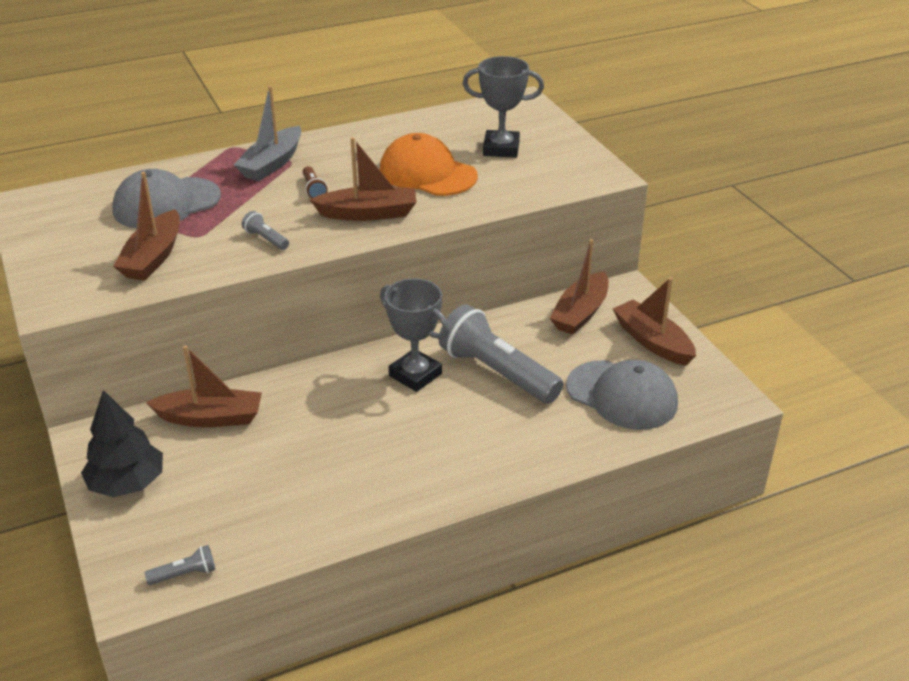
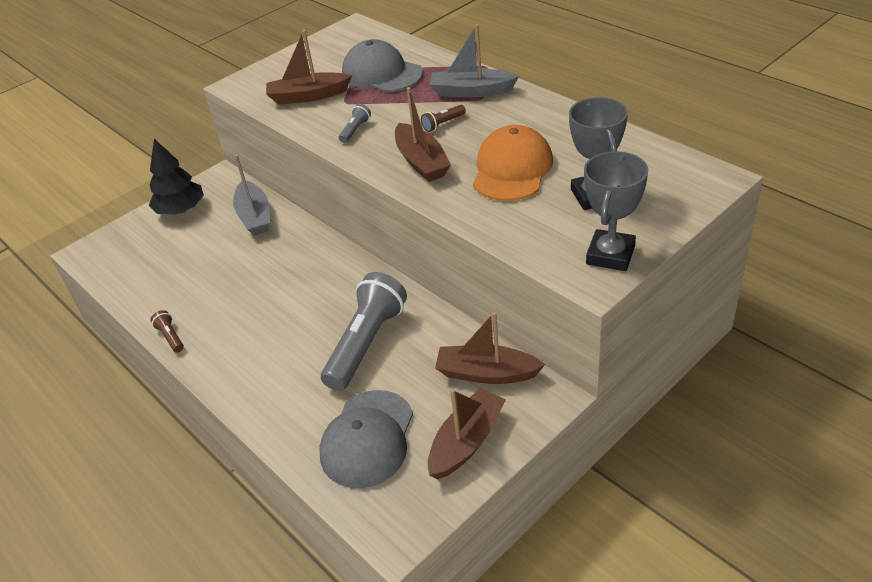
camera: 75 degrees right, 5 degrees up
(185, 574) = (104, 266): grey flashlight -> none
(211, 418) = (255, 216): brown boat -> grey boat
(385, 518) = (170, 337): none -> brown flashlight
(415, 375) = (343, 296): grey trophy -> grey trophy (610, 255)

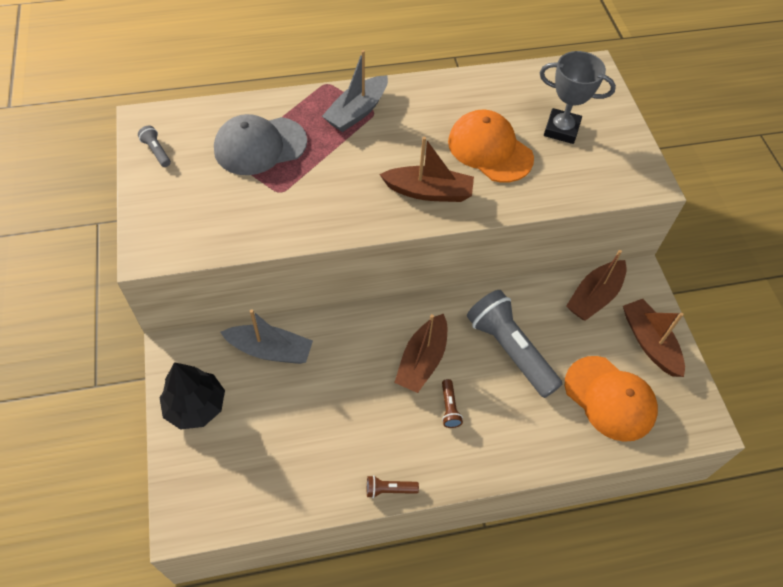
camera: 65 degrees left, 15 degrees up
(308, 96) = (238, 211): brown boat -> brown boat (422, 360)
(355, 130) = (336, 207): grey flashlight -> grey flashlight (156, 151)
(368, 439) = (610, 398): grey cap -> orange cap
(443, 124) = (387, 152): brown flashlight -> brown flashlight (449, 408)
(610, 255) = (631, 160): grey trophy -> none

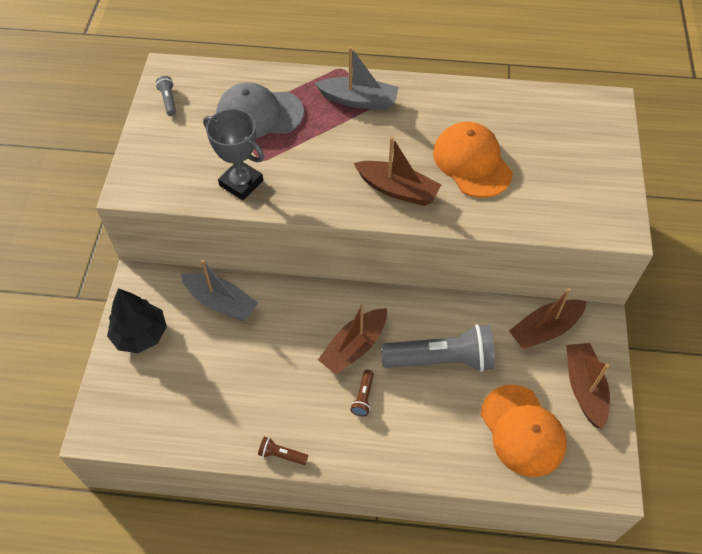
camera: 20 degrees right, 0 degrees up
(357, 112) = (359, 100): grey boat -> grey boat turned 135 degrees counterclockwise
(509, 350) = (441, 359): grey flashlight -> grey flashlight turned 105 degrees clockwise
(561, 129) = (551, 158): grey trophy -> grey trophy (241, 183)

